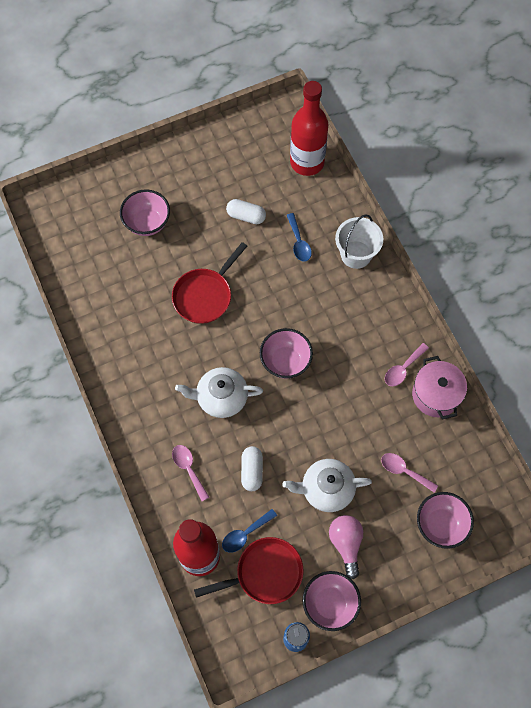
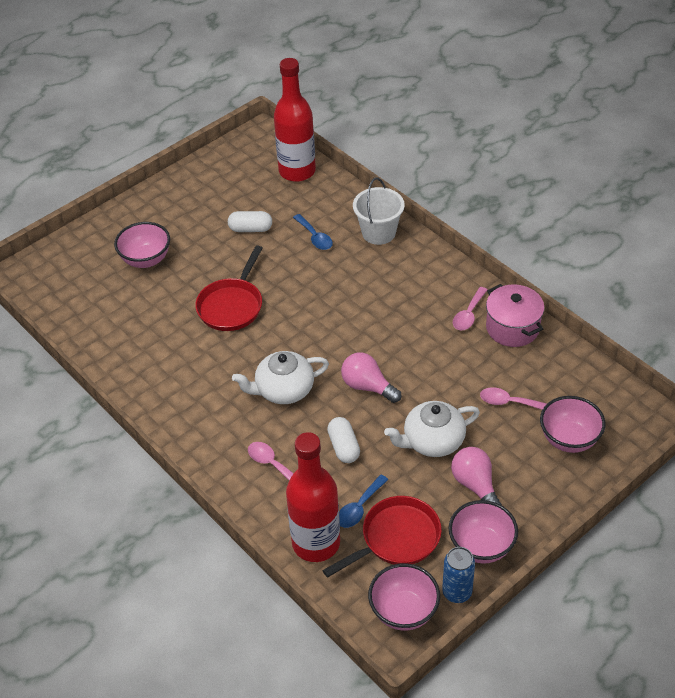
camera: 15 degrees left, 20 degrees down
(285, 361) = (341, 340): pink bowl -> pink bowl (403, 611)
(291, 416) = (367, 386): none -> pink light bulb

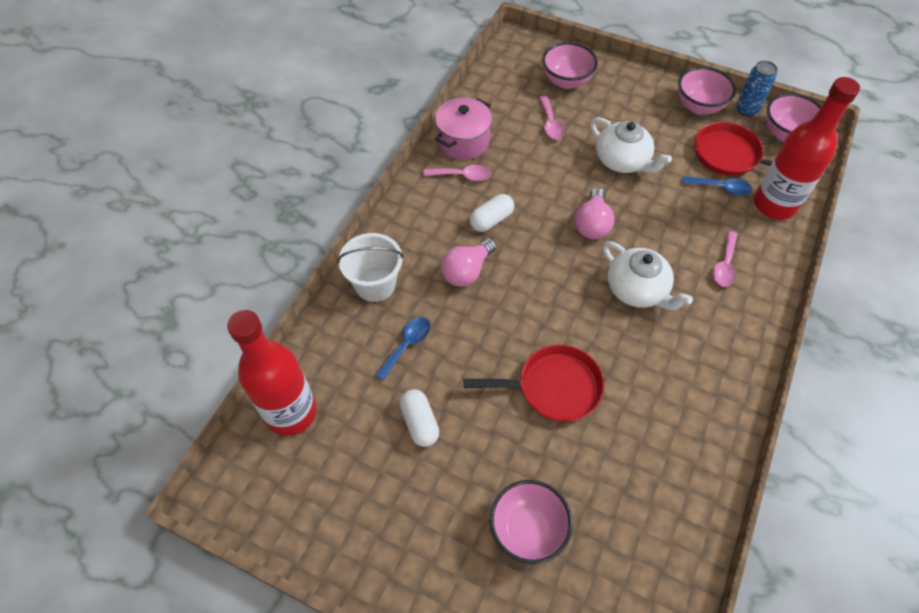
camera: 115 degrees left, 10 degrees up
(343, 447) = (669, 219): white capsule -> white capsule (491, 220)
(475, 485) = (647, 123): pink light bulb -> pink light bulb (467, 271)

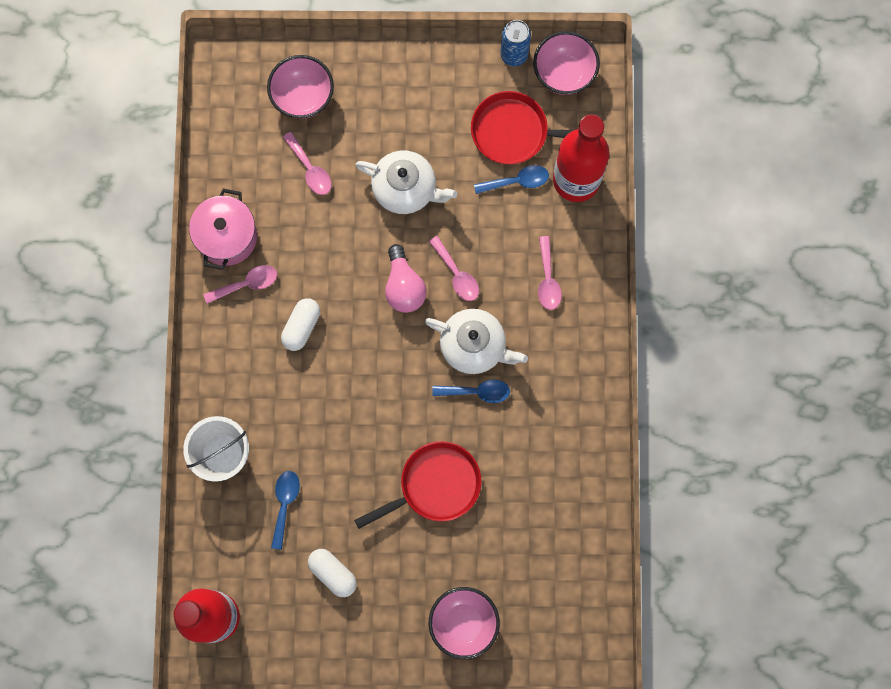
camera: 25 degrees left, 20 degrees up
(467, 271) = (304, 399): pink light bulb -> none
(626, 326) = (477, 392): none -> blue spoon
(642, 232) = (457, 274): none -> pink spoon
(699, 106) = (461, 72): pink bowl -> none

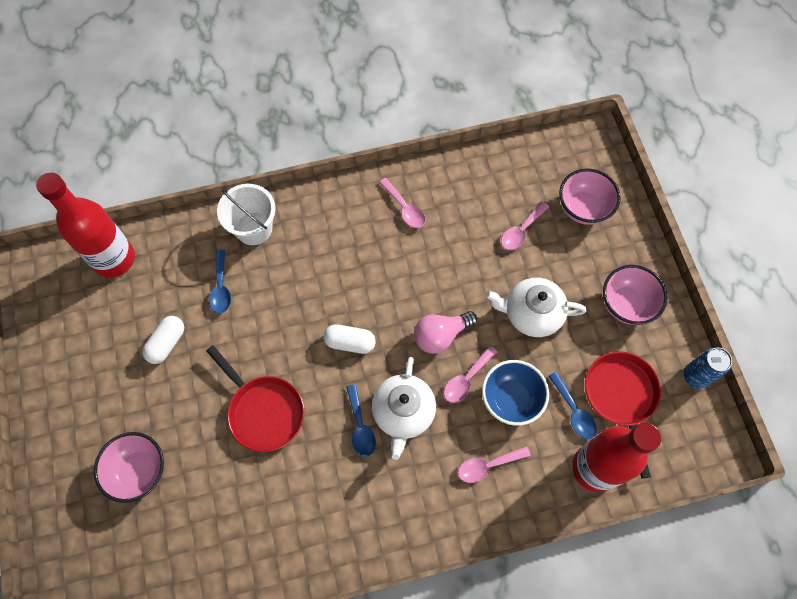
camera: 75 degrees right, 10 degrees down
(227, 237) = (440, 183): pink pot -> none
(285, 504) = (221, 288): blue spoon -> blue spoon turned 90 degrees clockwise
(301, 327) = (379, 260): white capsule -> white capsule (350, 342)
(405, 189) = (531, 313): white teapot -> white teapot turned 90 degrees clockwise
(489, 237) = (511, 399): none -> blue bowl
(564, 73) = (696, 428): pink bowl -> pink bowl (626, 304)

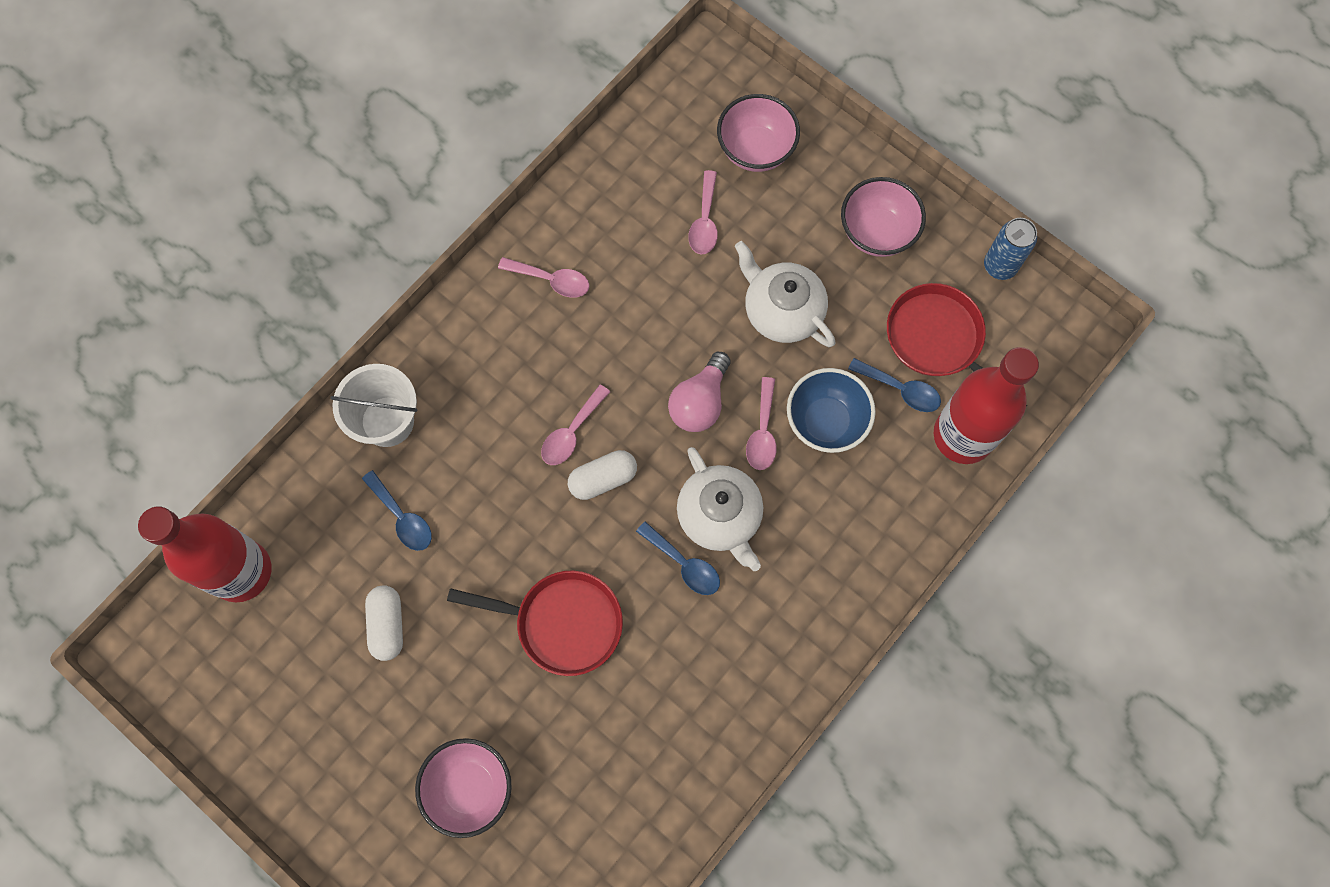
camera: 35 degrees left, 5 degrees up
(487, 465) = (851, 511): pink spoon -> pink spoon (571, 433)
(531, 313) = (782, 310): white teapot -> white teapot turned 75 degrees clockwise

